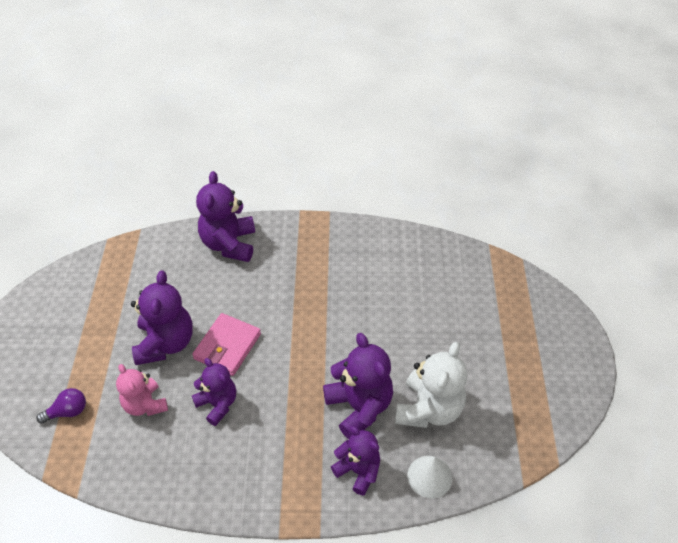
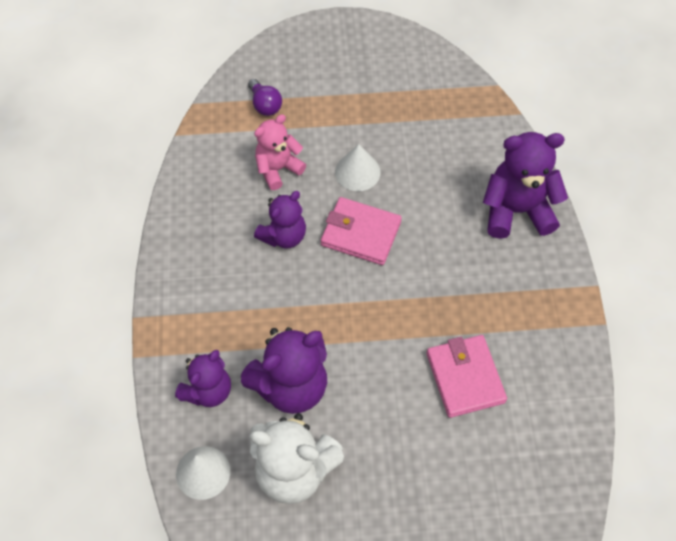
camera: 85 degrees right, 10 degrees up
(165, 343) = (357, 172): purple teddy bear -> white cone
(362, 293) = (465, 377): none -> pink wallet

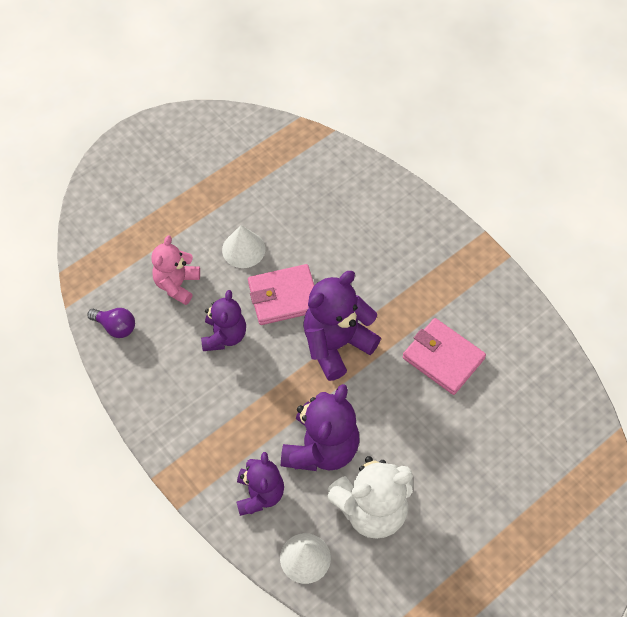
camera: 35 degrees left, 0 degrees up
(265, 105) = (124, 238): purple light bulb -> purple light bulb (116, 327)
(516, 211) = (387, 209): purple teddy bear -> purple teddy bear (336, 344)

